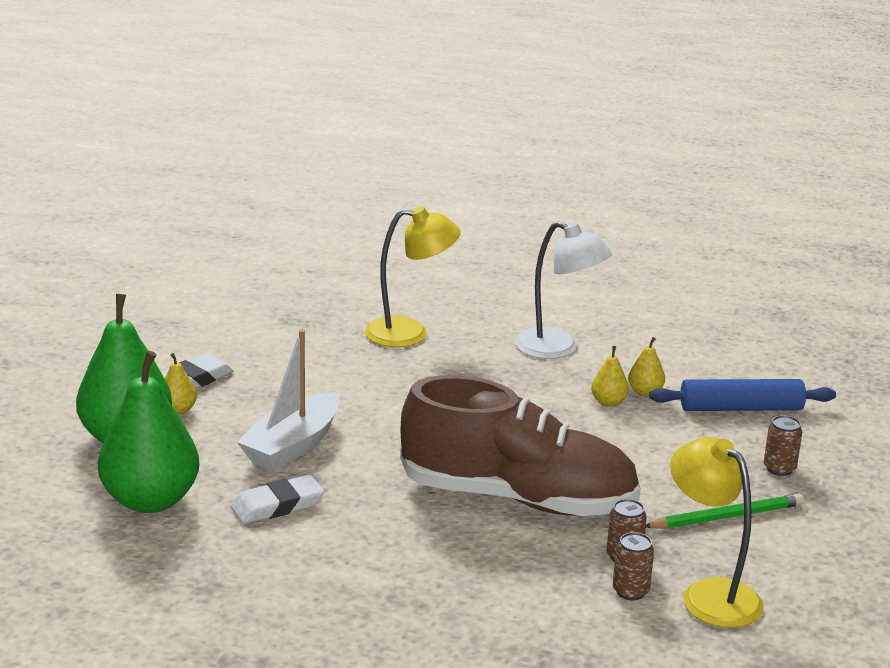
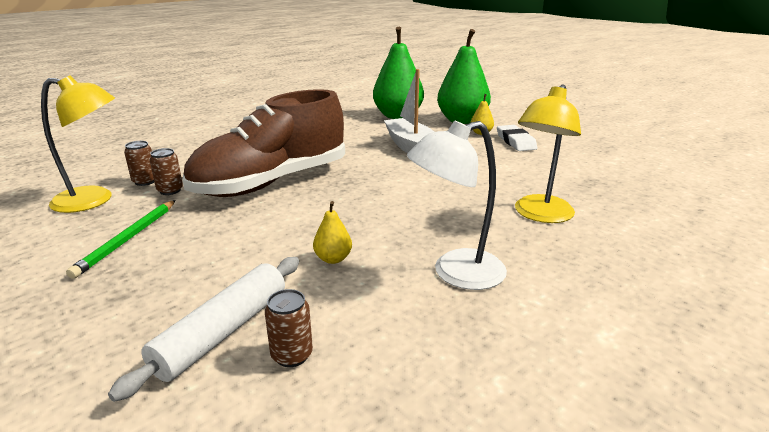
camera: 125 degrees right, 0 degrees up
(277, 505) = (358, 133): white eraser -> none
(645, 392) = (325, 286): yellow pear -> none
(741, 408) = (223, 332): blue rolling pin -> white rolling pin
(779, 468) = (119, 296): brown can -> brown can (292, 355)

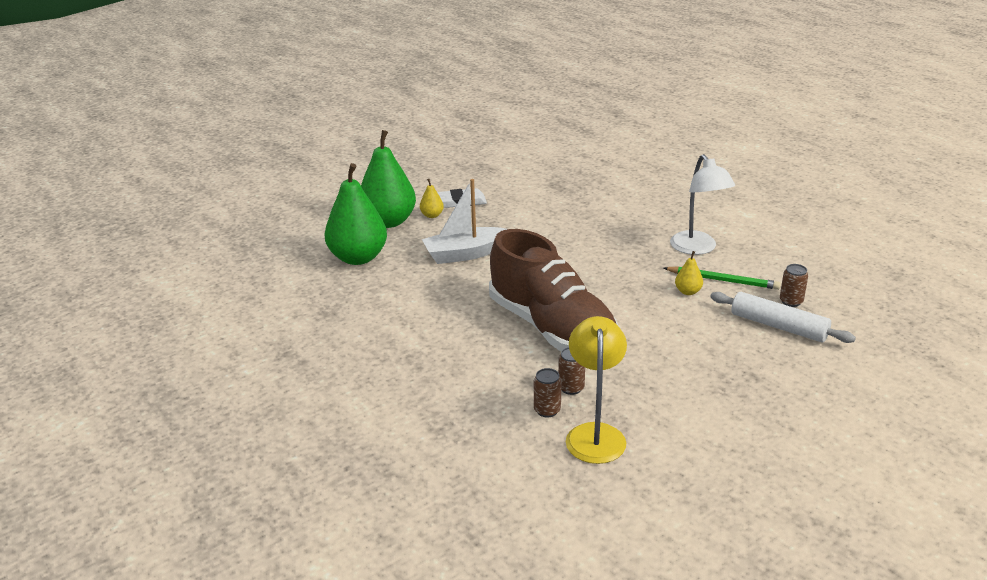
camera: 85 degrees left, 5 degrees up
(128, 239) = (672, 391): green pencil -> green pencil (723, 280)
(540, 215) = (614, 212): yellow lamp -> none

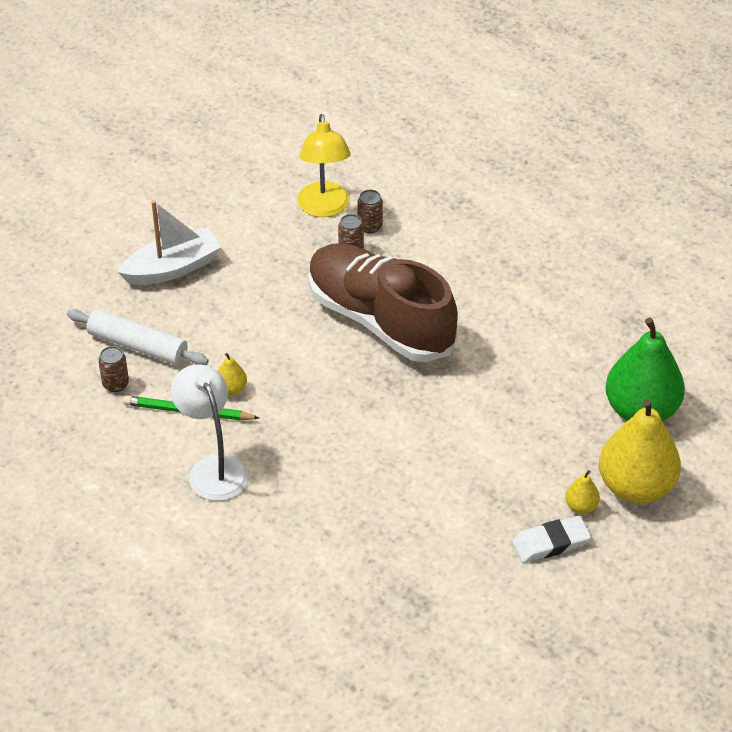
camera: 170 degrees right, 15 degrees up
(388, 221) = (635, 486): green pear -> yellow pear
(465, 254) = (509, 430): white boat -> white boat (173, 268)

